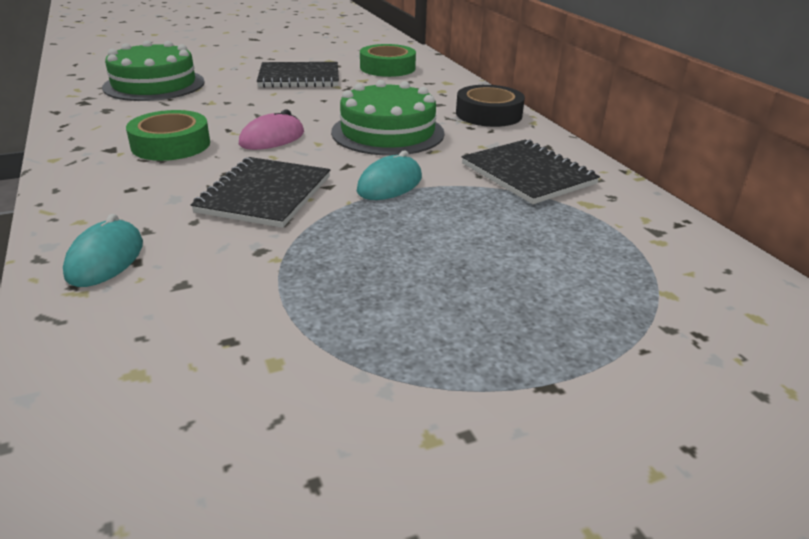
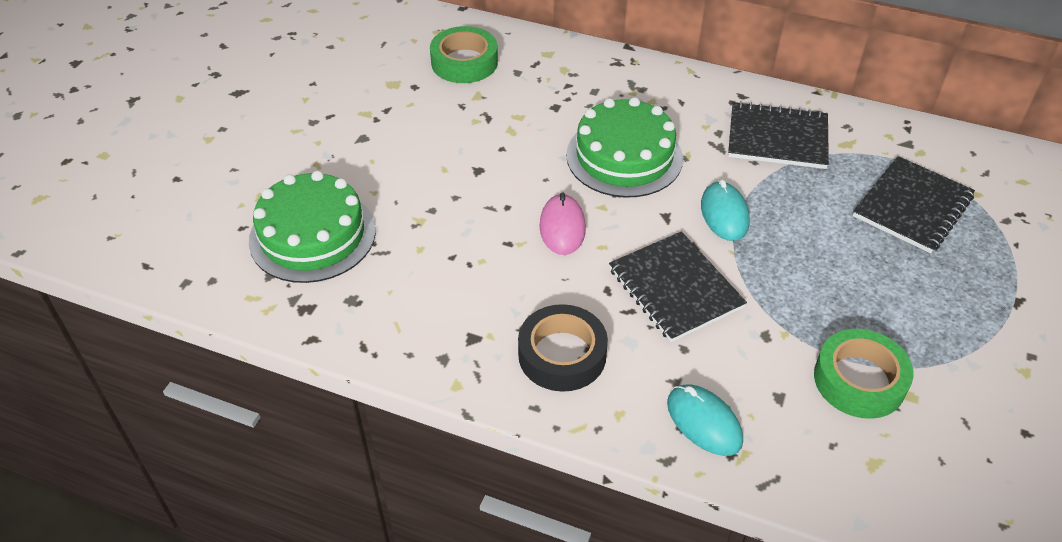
camera: 45 degrees left, 15 degrees up
(171, 145) = (507, 295): green tape -> green tape (859, 380)
(299, 77) = (419, 130): black notebook -> black notebook (912, 206)
(488, 114) = (649, 81): black tape -> black tape (562, 355)

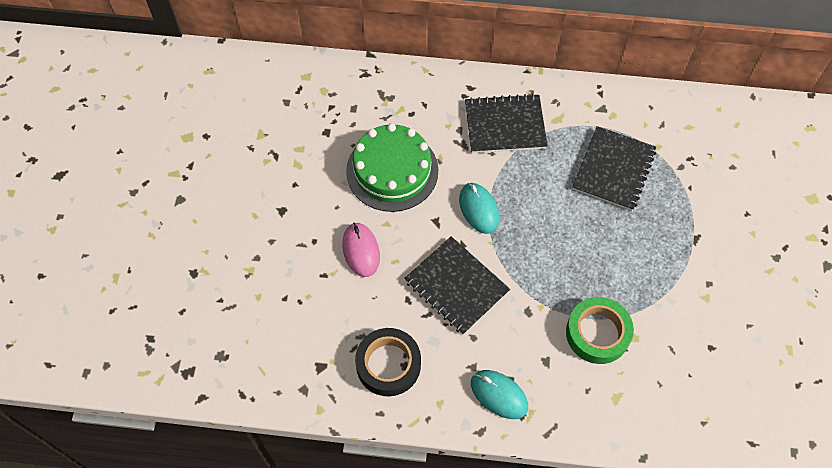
camera: 15 degrees left, 15 degrees up
(312, 235) = (170, 304): green cake -> none
(464, 62) = (240, 101): green tape -> none

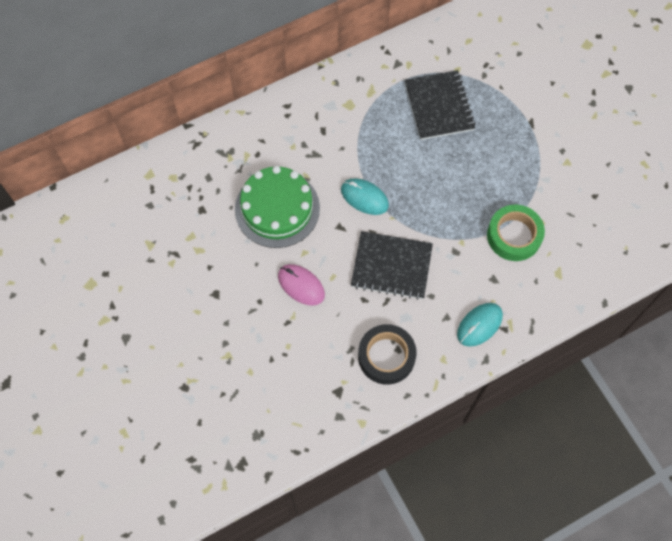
camera: 35 degrees left, 5 degrees up
(499, 395) = (479, 325): turquoise mouse -> turquoise mouse turned 45 degrees counterclockwise
(505, 125) = (336, 120): black notebook -> none

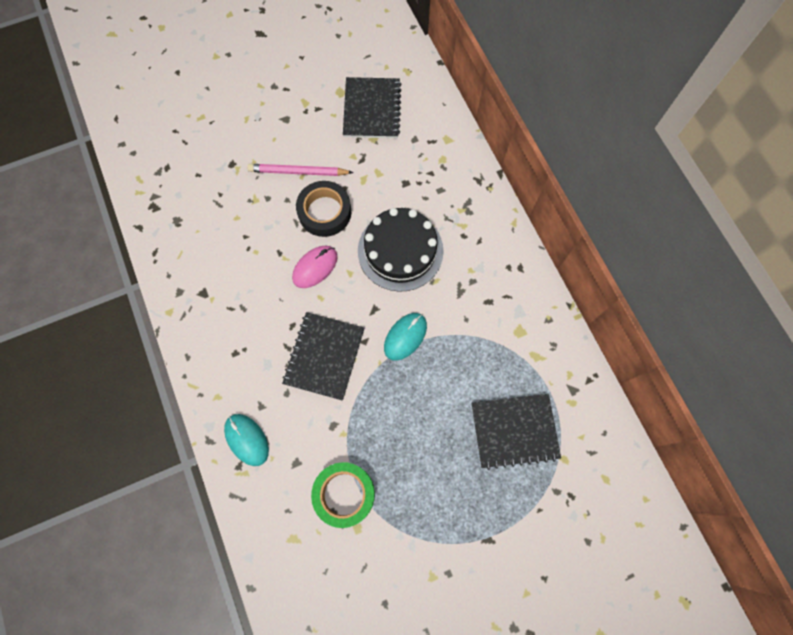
camera: 95 degrees right, 5 degrees up
(113, 249) = (372, 109): none -> black notebook
(192, 315) = (298, 172): none -> pink pencil
(277, 208) = (400, 251): green cake -> black cake
(386, 356) = (229, 341): black tape -> black tape (324, 212)

